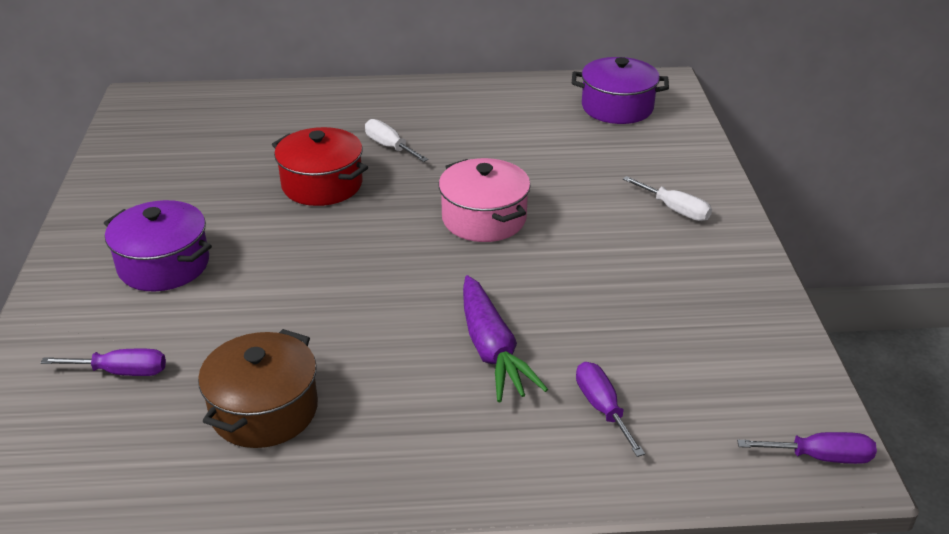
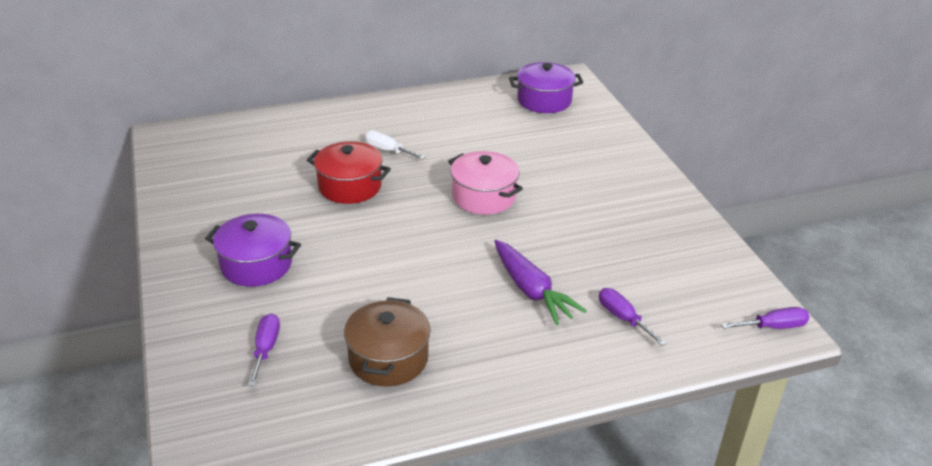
camera: 15 degrees left, 0 degrees up
(121, 372) = (266, 349): purple screwdriver -> purple screwdriver turned 75 degrees counterclockwise
(675, 210) = (616, 172): white screwdriver -> none

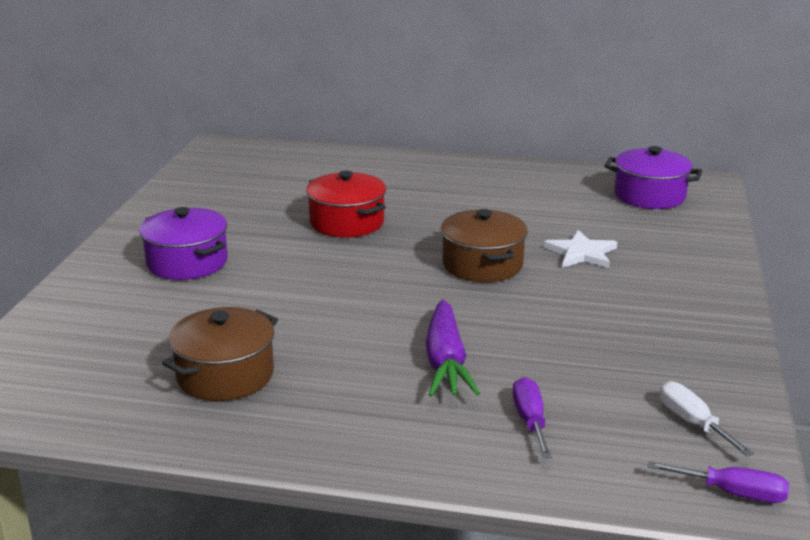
camera: 30 degrees right, 10 degrees down
(266, 349) = (120, 331): purple screwdriver -> none
(388, 150) = (419, 202): white screwdriver -> white screwdriver (693, 423)
(483, 197) = (482, 265): pink pot -> brown pot
(541, 166) = (581, 253): none -> white star

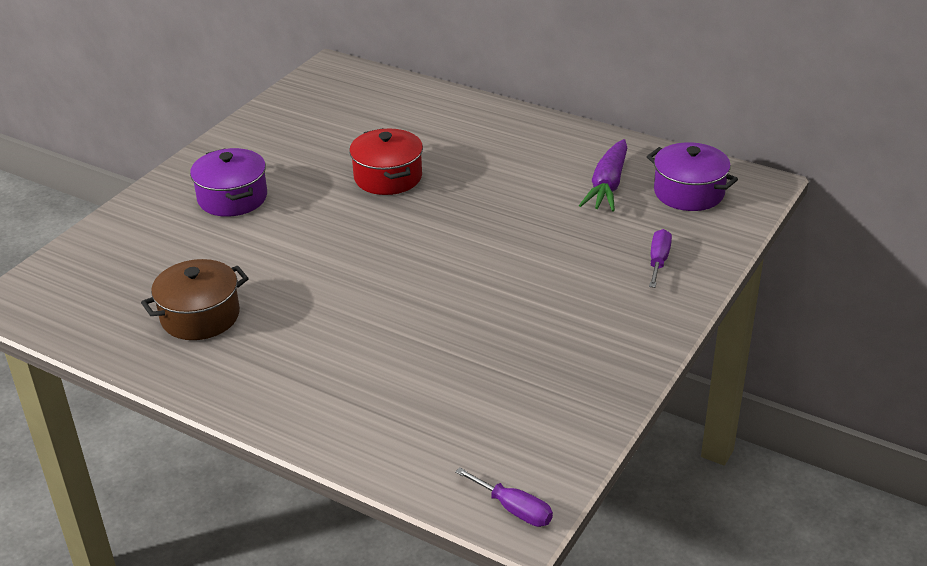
camera: 20 degrees right, 10 degrees up
(445, 362) = (375, 339): purple carrot -> purple carrot (607, 185)
(482, 265) = (474, 245): brown pot -> none
(530, 421) = (403, 409): purple screwdriver -> purple screwdriver (658, 261)
(581, 253) = (571, 248): white star -> none
(693, 423) = (533, 440): white screwdriver -> none

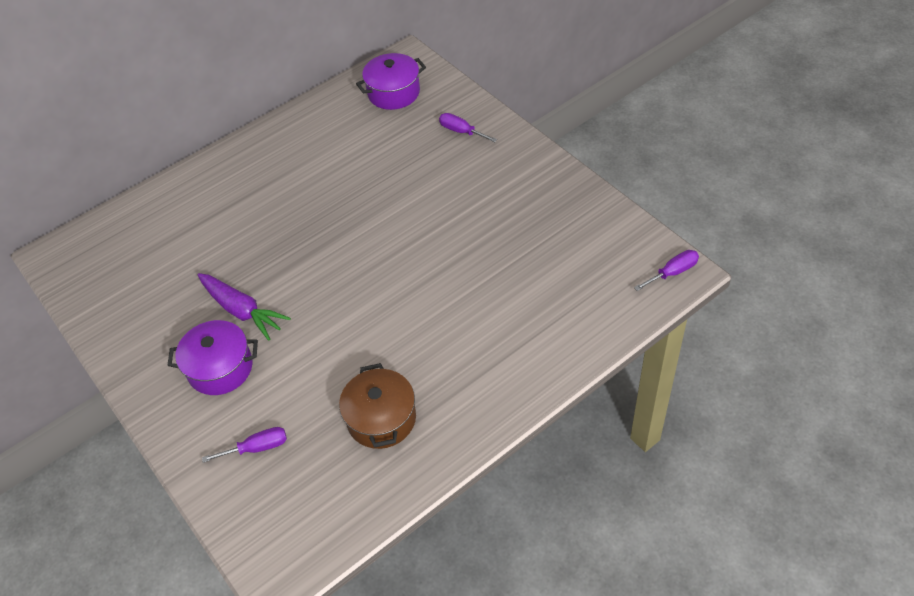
camera: 65 degrees left, 15 degrees up
(145, 248) = (257, 448): none -> purple screwdriver
(388, 177) = (261, 253): red pot -> none
(607, 185) = (358, 130): purple carrot -> purple carrot (242, 310)

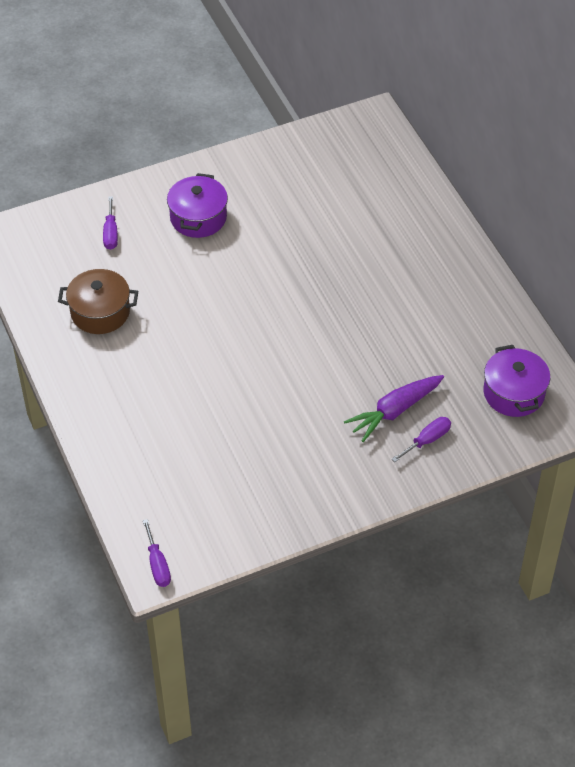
camera: 100 degrees right, 0 degrees up
(242, 310) = (254, 236): purple carrot -> purple carrot (394, 411)

